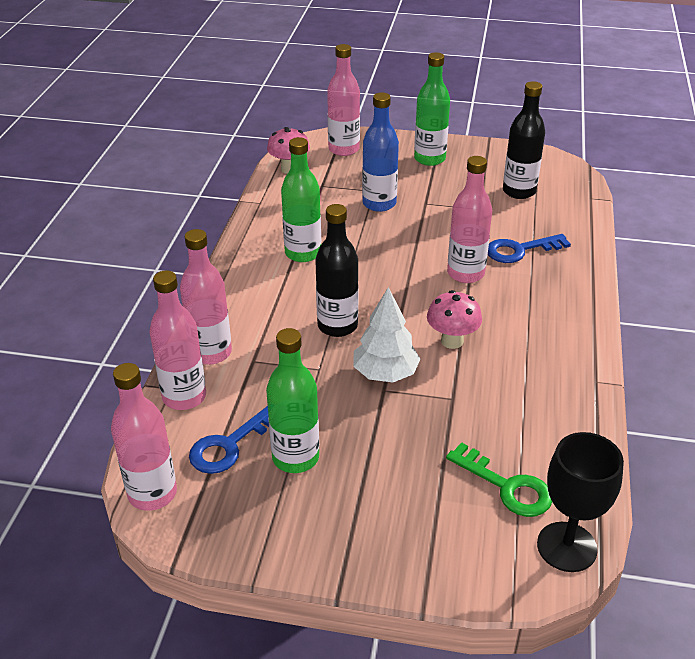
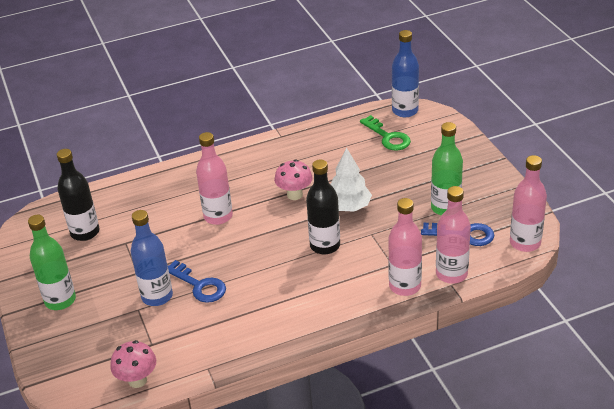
camera: 120 degrees left, 0 degrees up
(303, 253) = (259, 303): green bottle -> none
(344, 149) = (76, 363): pink bottle -> none
(507, 486) = (388, 137): green key -> green key turned 135 degrees clockwise
(520, 250) = (169, 204): blue key -> blue key (199, 285)
(566, 547) = (405, 111): black goblet -> blue bottle

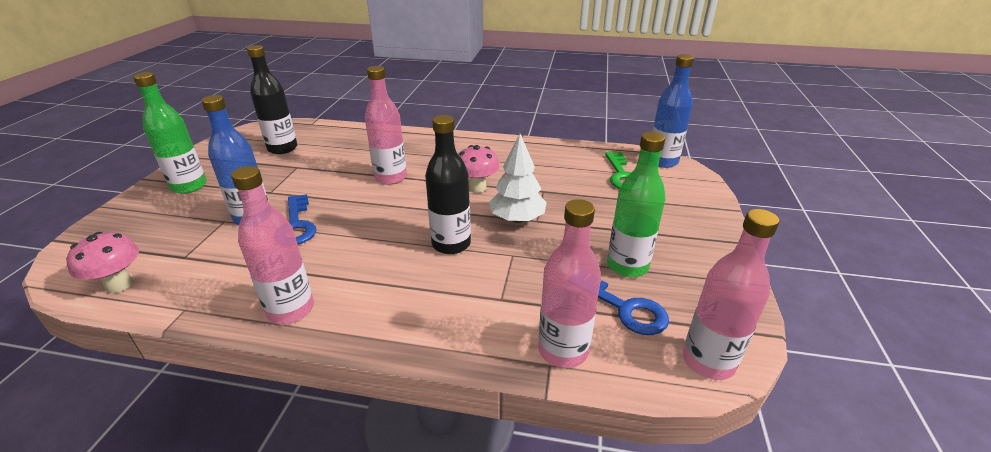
camera: 30 degrees right, 5 degrees down
(405, 286) = (488, 333): pink bottle -> pink bottle (290, 309)

